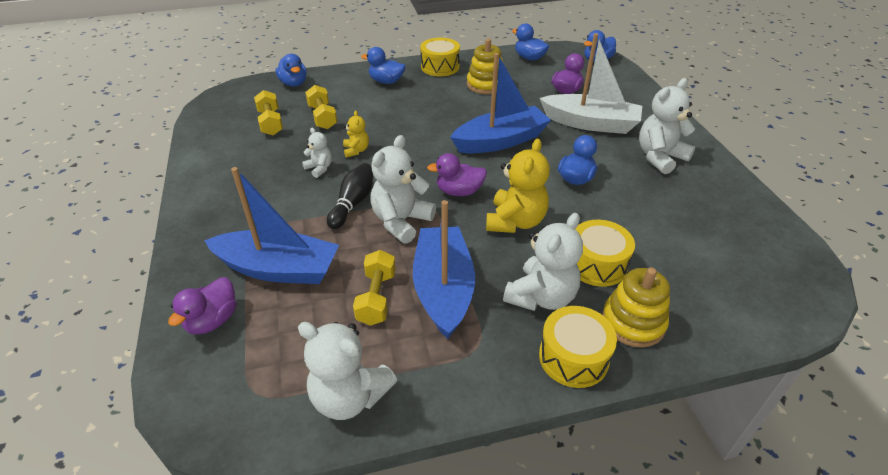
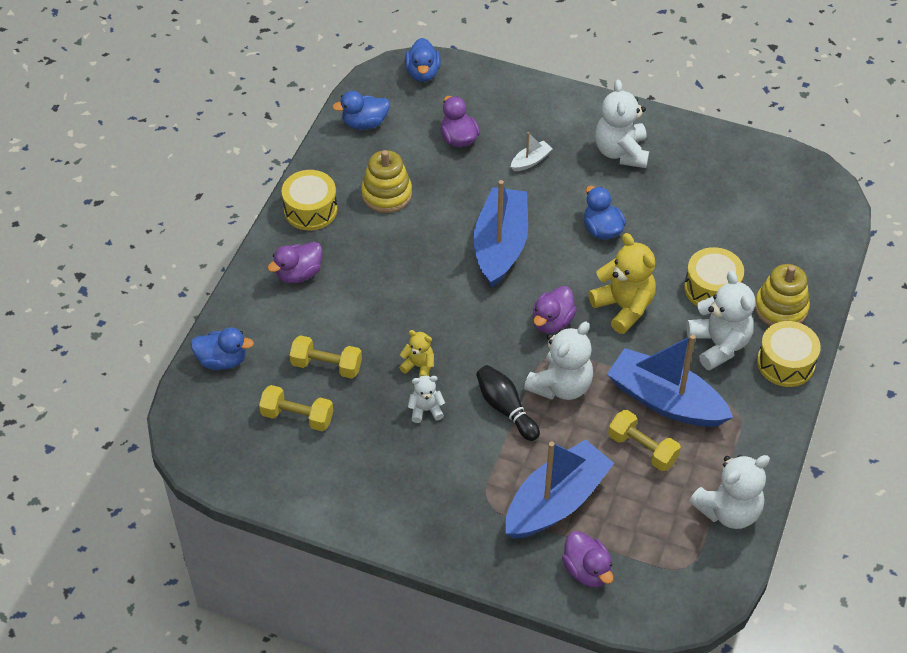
camera: 55 degrees left, 10 degrees up
(386, 81) = (299, 274): blue duck -> purple duck
(401, 221) = (561, 386): white teddy bear -> white teddy bear turned 120 degrees counterclockwise
(590, 123) = (530, 161): white boat -> white boat, size x0.42

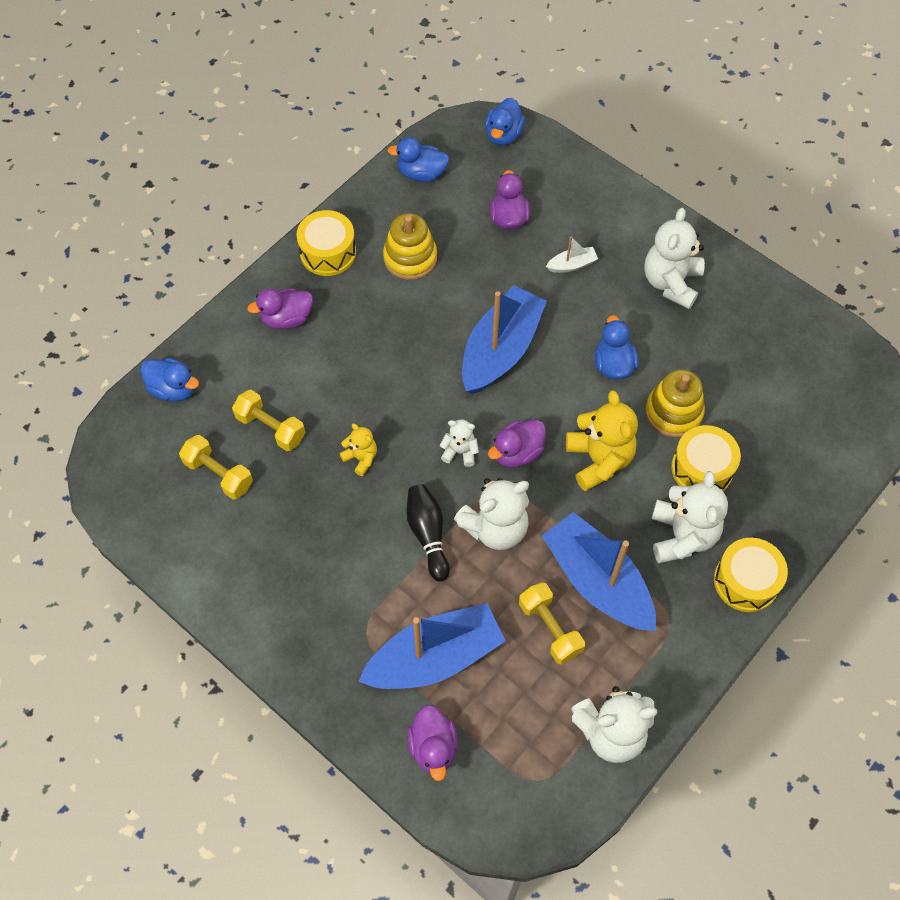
camera: 20 degrees right, 10 degrees up
(426, 410) = (347, 509): white teddy bear -> white teddy bear (460, 452)
(781, 308) = (767, 515): yellow stacking toy -> yellow stacking toy (673, 412)

